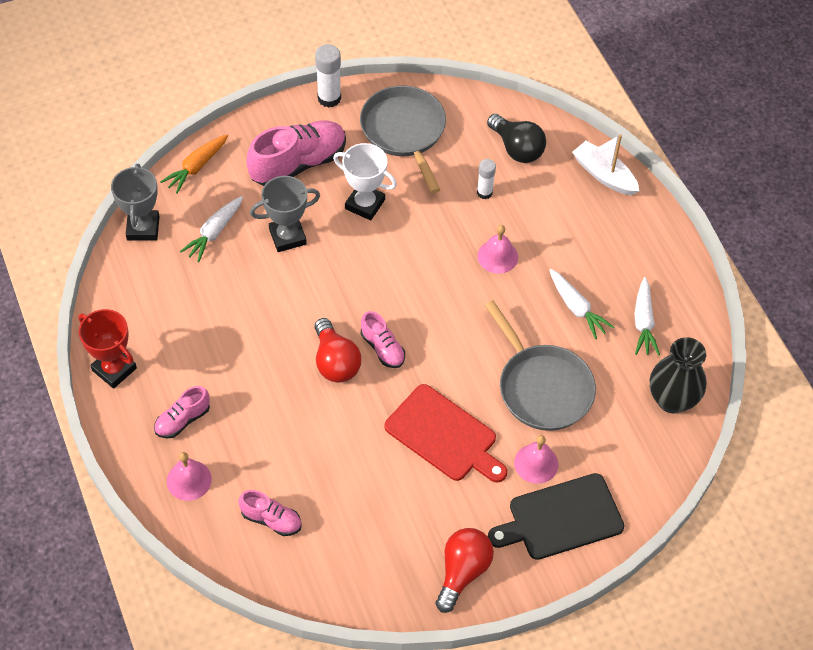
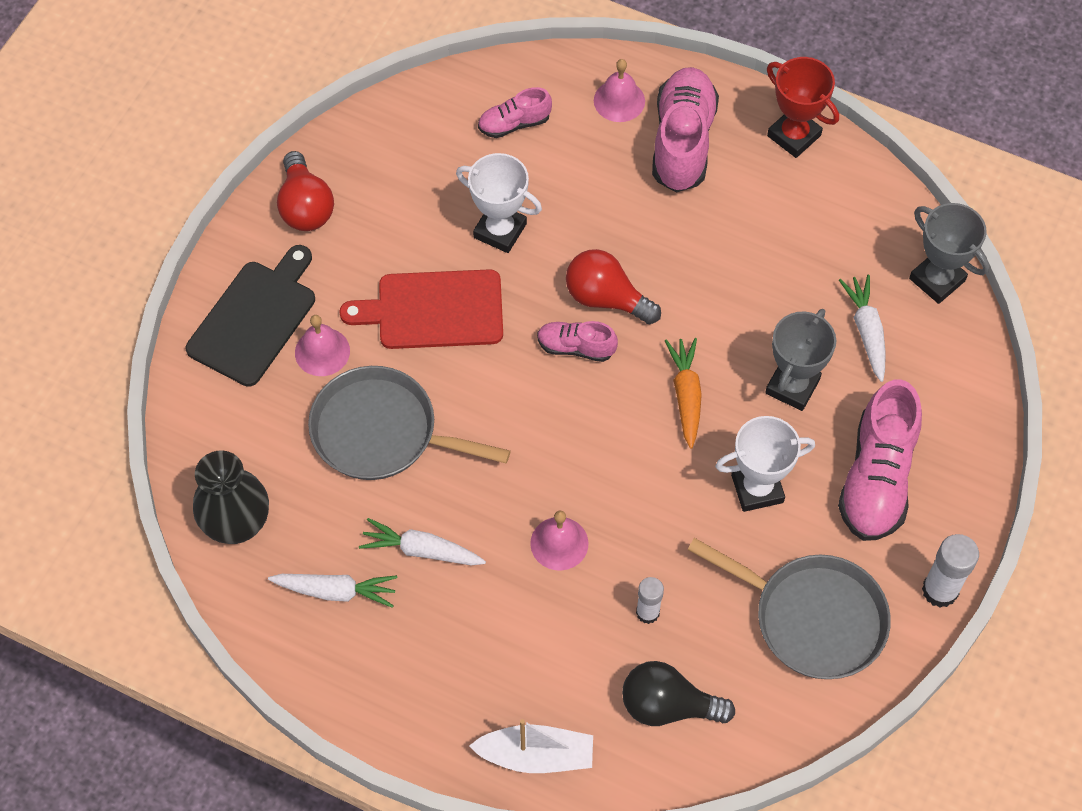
camera: 140 degrees right, 5 degrees up
(114, 369) = (794, 136): red trophy -> red trophy turned 45 degrees clockwise
(182, 420) = (682, 142): pink shoe -> pink shoe, size x1.88
(196, 167) = (970, 385): orange carrot -> orange carrot (686, 395)
(354, 453) = (500, 231): none -> white trophy
(643, 322) = (336, 591): white carrot -> white carrot turned 135 degrees clockwise

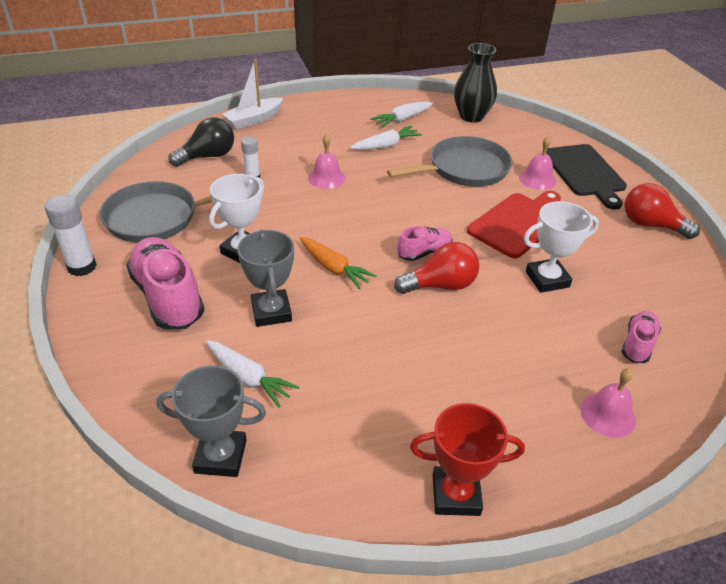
camera: 135 degrees right, 20 degrees down
(682, 142) = (526, 418): pink shoe -> none

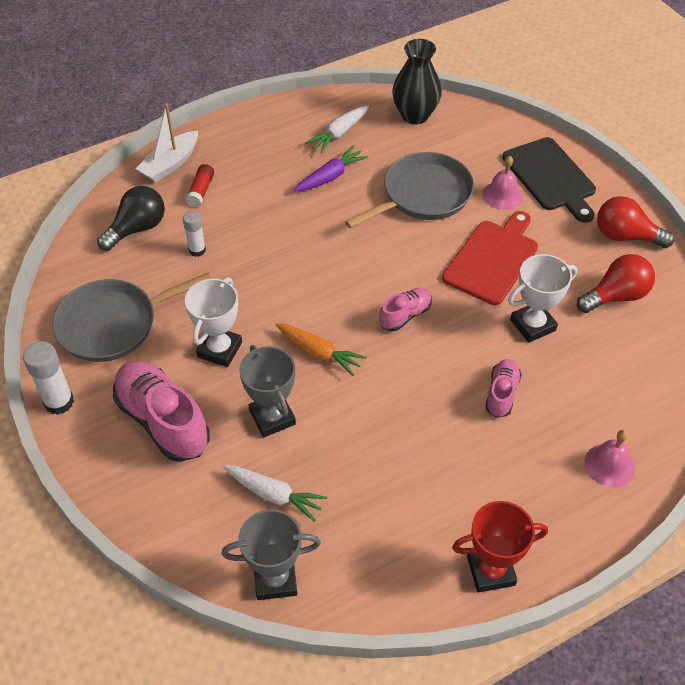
camera: 10 degrees left, 10 degrees up
(272, 140) = (201, 191): none -> red glue stick
(326, 178) = (278, 235): pink bell -> none
(386, 145) = (330, 176): white carrot -> purple carrot
(441, 285) = (430, 353): red light bulb -> red light bulb (616, 296)
(637, 344) = (627, 384): pink shoe -> pink shoe (501, 394)

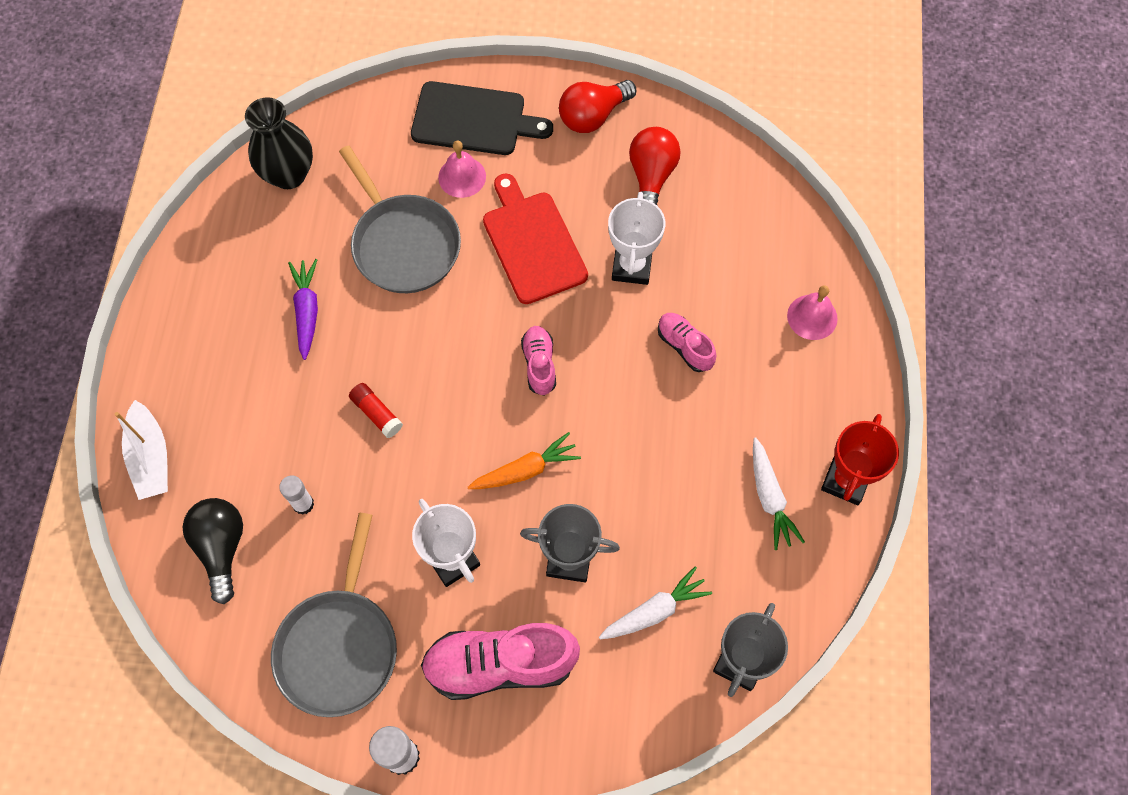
camera: 55 degrees left, 15 degrees up
(201, 191) = (219, 450): red glue stick -> red glue stick (376, 413)
(338, 134) = (252, 263): white carrot -> white carrot (769, 498)
(423, 195) = (404, 244): grey pan -> grey pan turned 150 degrees clockwise

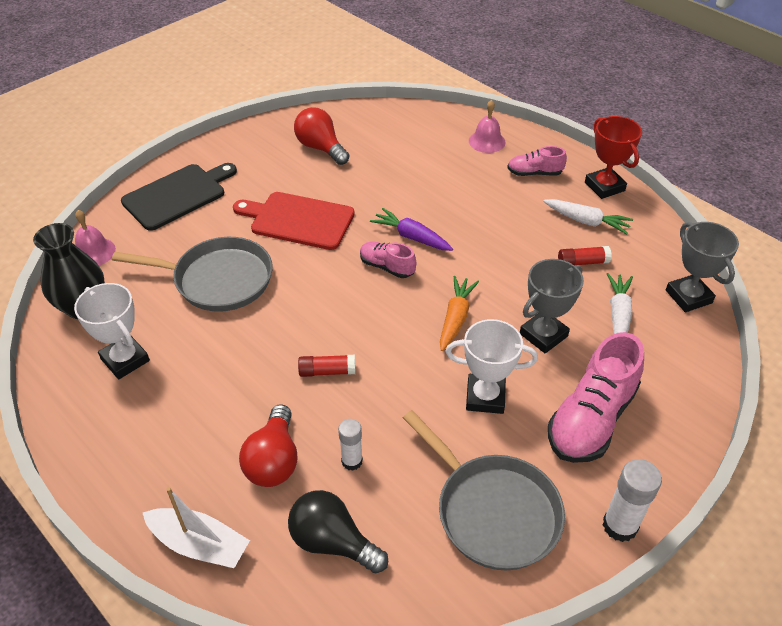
camera: 50 degrees left, 20 degrees down
(307, 311) = (200, 362): purple carrot -> purple carrot (411, 237)
(462, 177) = (209, 224): pink bell -> pink bell (93, 252)
(593, 116) = (249, 147): red light bulb -> red light bulb (273, 460)
(631, 266) = (369, 189): white trophy -> white trophy (125, 360)
(685, 346) = (448, 198): pink shoe -> pink shoe (534, 173)
(702, 532) = (582, 262): none -> red glue stick

